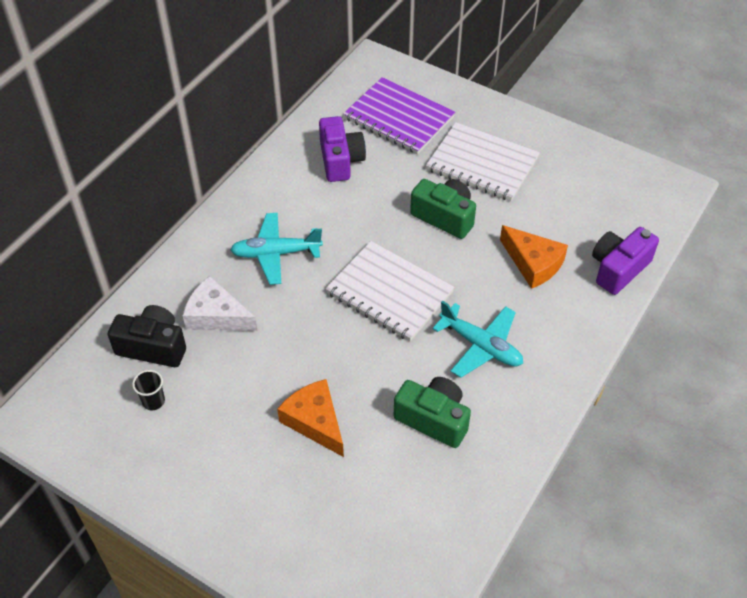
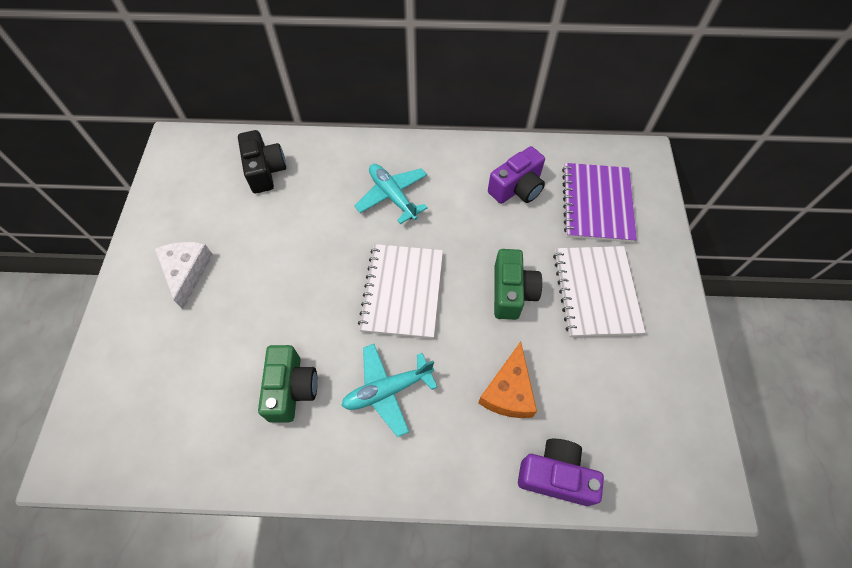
camera: 60 degrees right, 10 degrees up
(153, 401) = (219, 196): black cup -> none
(216, 316) = (312, 191): white cheese -> white cheese (187, 272)
(315, 421) = (248, 303): orange cheese -> none
(481, 346) = (387, 390): turquoise plane -> turquoise plane turned 60 degrees clockwise

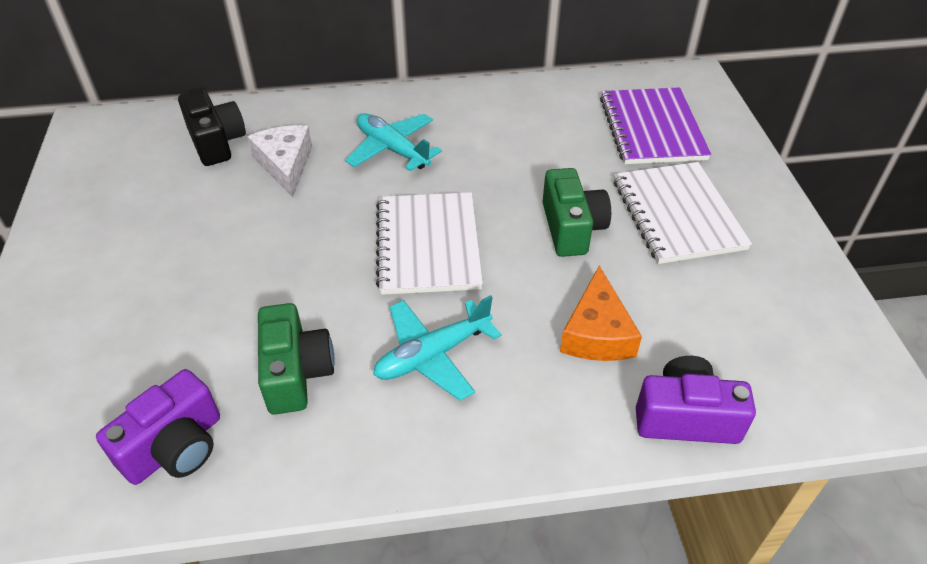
camera: 10 degrees left, 15 degrees down
(187, 272) = (123, 261): white cheese -> white cheese (285, 165)
(517, 188) = (549, 124): purple camera -> purple camera (175, 447)

